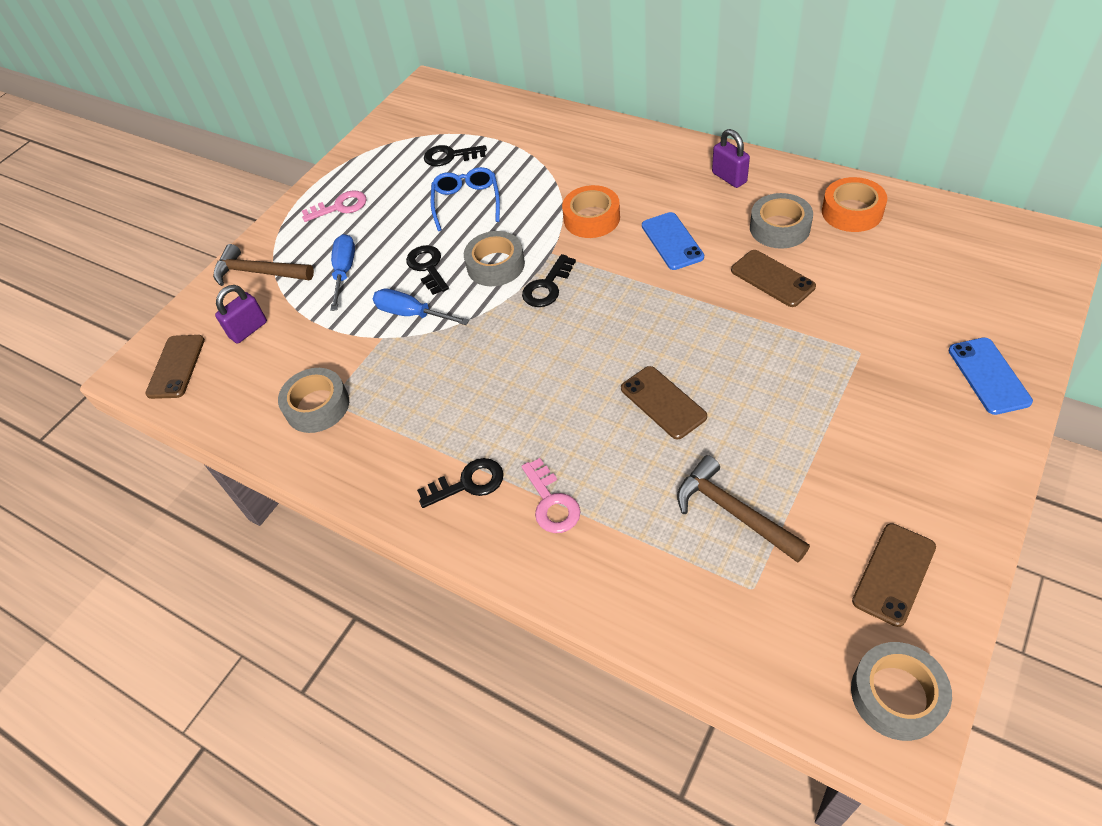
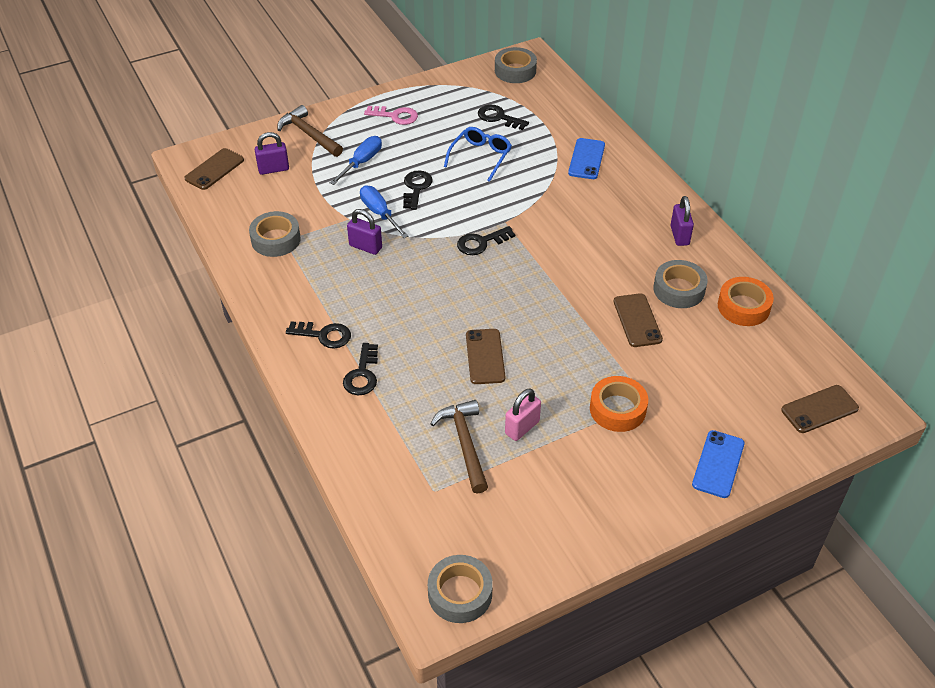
camera: 25 degrees right, 5 degrees down
(427, 358) = (365, 247): none -> purple padlock
(495, 265) = (461, 210): grey tape -> grey tape (515, 71)
(551, 502) = (362, 374): pink key -> black key
(591, 218) = (554, 213): orange tape -> orange tape (617, 409)
(672, 241) = (594, 258): blue phone -> blue phone (586, 159)
(773, 456) = (522, 427): none -> pink padlock
(894, 574) = (526, 534): brown phone -> brown phone (819, 409)

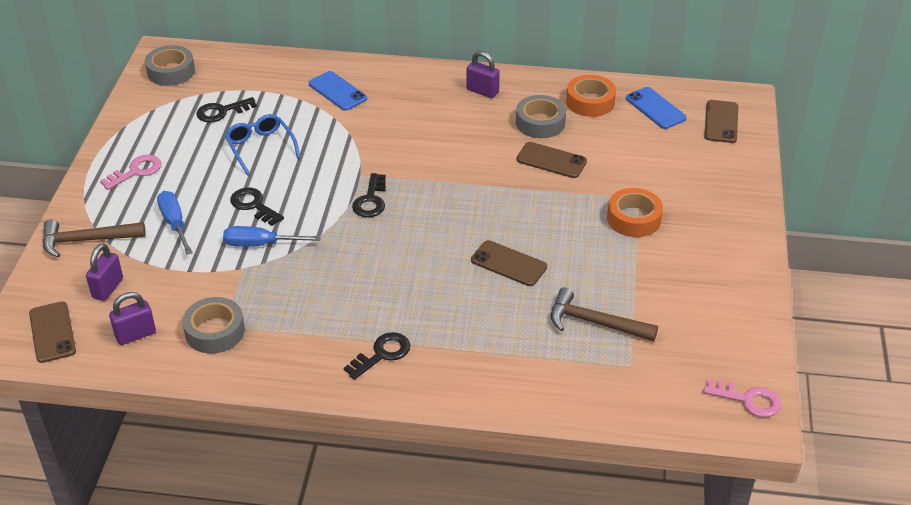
camera: 55 degrees left, 5 degrees down
(362, 374) = (456, 350): black key -> none
(365, 247) = (295, 274): purple padlock -> purple padlock (135, 335)
(460, 593) = (748, 400): grey tape -> pink key
(522, 427) = (606, 280): pink padlock -> none
(718, 464) = (731, 196): blue phone -> blue phone (655, 108)

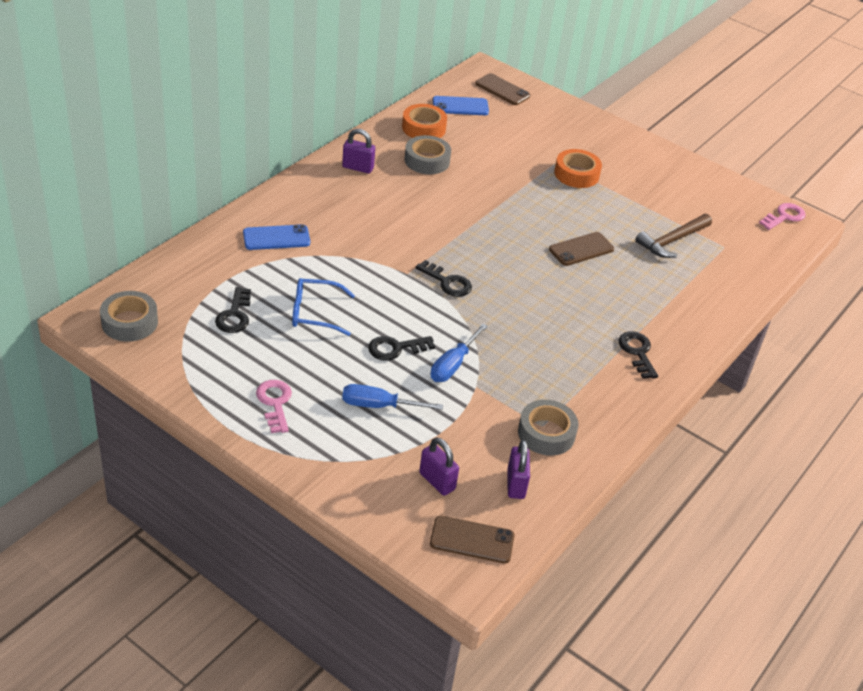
camera: 65 degrees left, 0 degrees up
(87, 240) = (354, 472): brown hammer -> none
(482, 91) = (358, 168): purple padlock -> purple padlock turned 45 degrees clockwise
(551, 160) = (478, 177): brown phone -> none

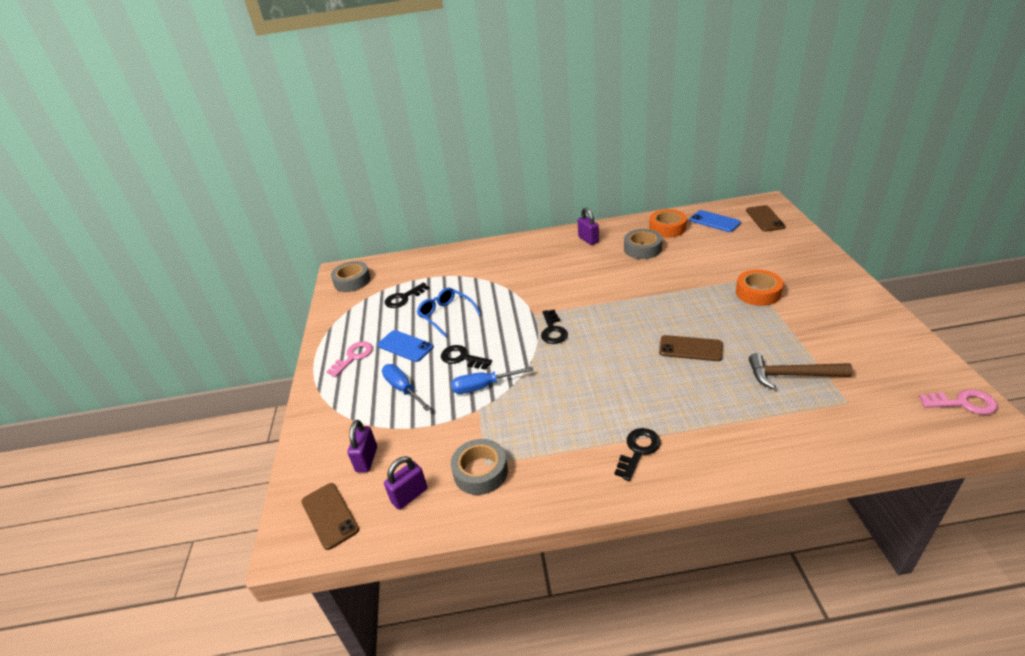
camera: 55 degrees right, 5 degrees down
(276, 238) = (484, 264): blue phone -> blue phone (405, 346)

